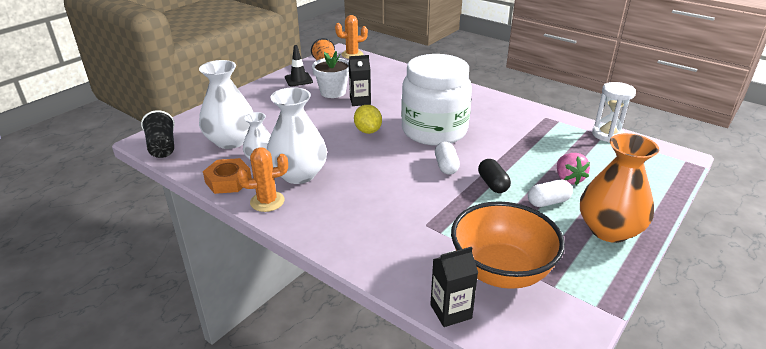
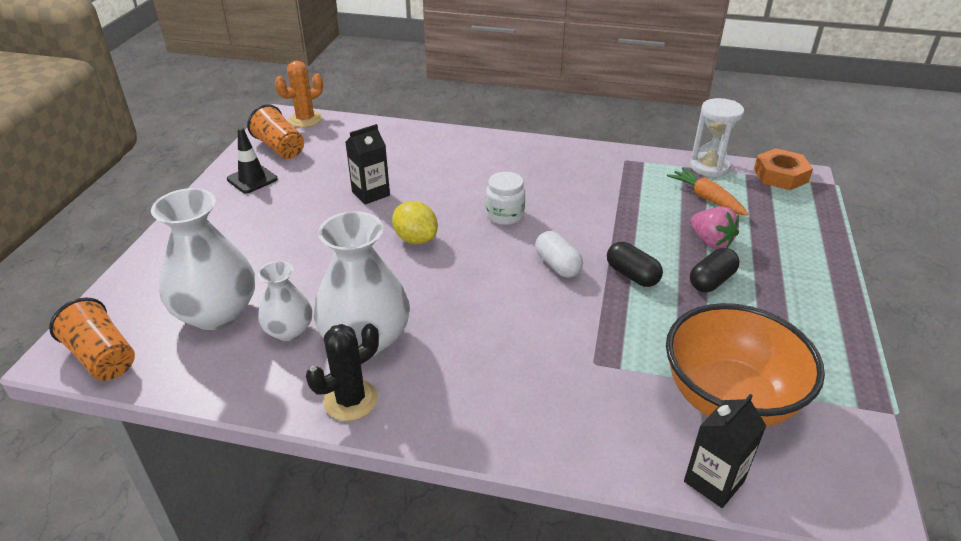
camera: 25 degrees left, 5 degrees up
(162, 147) = (102, 357): black cup -> orange cup
(228, 181) = (263, 384): orange nut -> orange nut (780, 175)
(267, 201) = (350, 400): orange cactus -> black cactus
(333, 92) = (320, 188): white flower pot -> none
(434, 131) = (505, 215): white jar -> white jar, size x0.41
(548, 202) = (711, 281): white capsule -> black capsule
(588, 153) = (706, 198): none -> orange carrot
(609, 230) = (800, 298): orange vase -> none

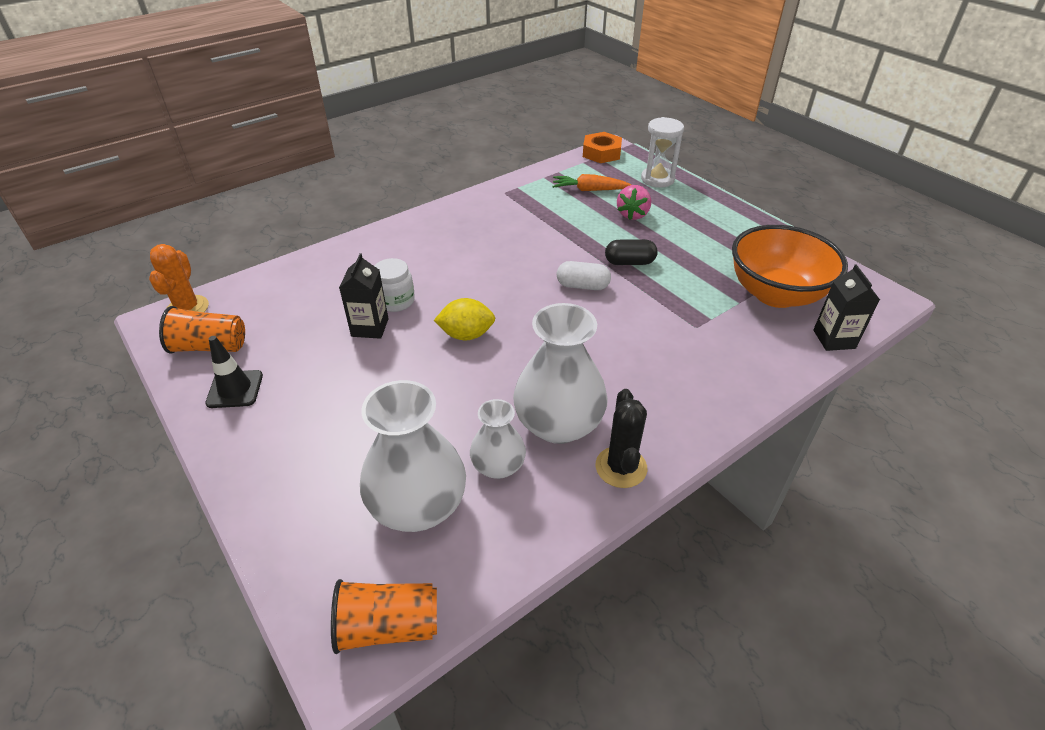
camera: 50 degrees left, 5 degrees up
(505, 215) = (495, 277): white jar -> white jar (395, 301)
(709, 167) = (558, 169): white hourglass -> white hourglass (657, 179)
(710, 241) = (632, 214): pink strawberry -> pink strawberry turned 105 degrees clockwise
(711, 281) = (669, 237): black capsule -> none

